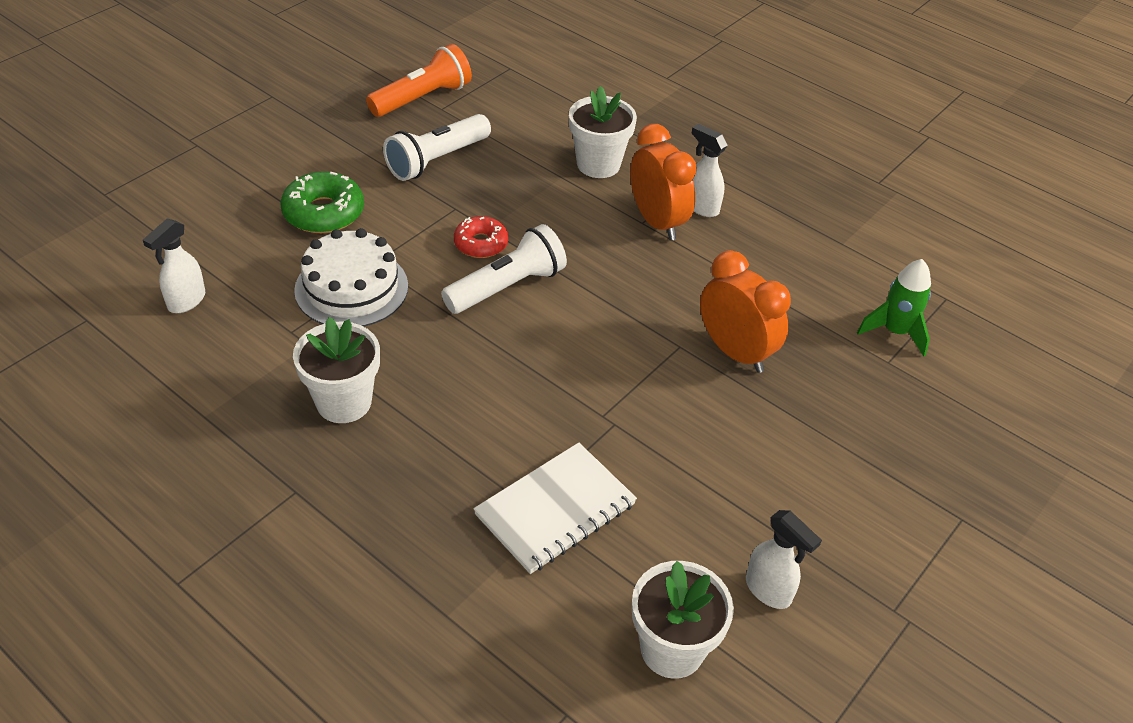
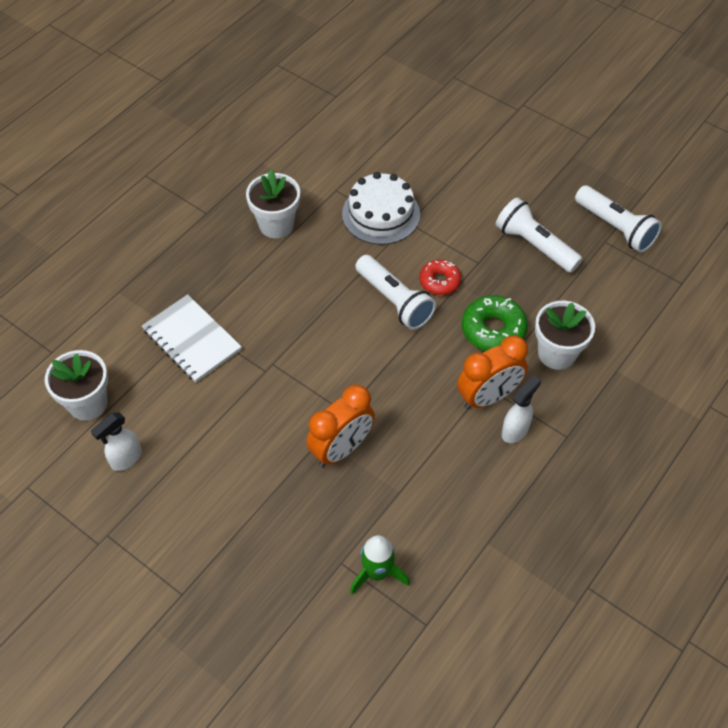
camera: 90 degrees right, 10 degrees up
(186, 301) = (357, 136): white spray bottle -> none
(324, 213) = (457, 188): green donut -> green donut (493, 330)
(422, 98) = (615, 228): orange flashlight -> white flashlight

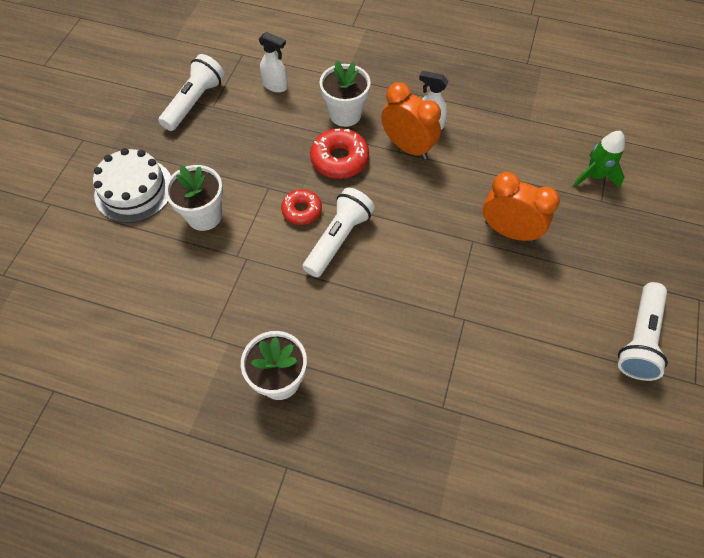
camera: 110 degrees left, 5 degrees up
(88, 403) = (587, 474): white flower pot -> white flower pot (204, 216)
(125, 459) = (620, 404): white spray bottle -> white spray bottle (276, 86)
(192, 340) = (463, 403): white notebook -> none
(381, 214) = (233, 283): white cake -> white cake (134, 190)
(493, 330) = (339, 159): green donut -> red donut
(534, 245) = (234, 152): white flashlight -> white flashlight (639, 339)

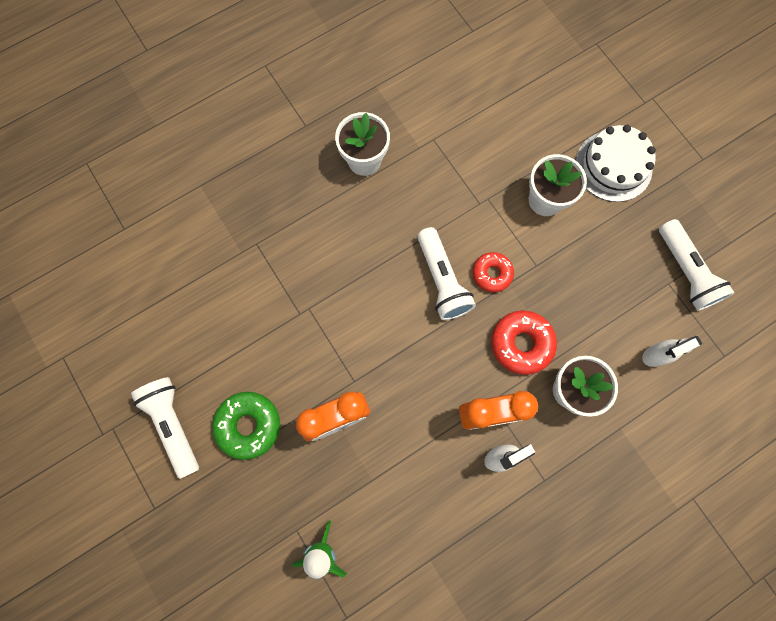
camera: 130 degrees right, 15 degrees up
(578, 285) = (248, 425): none -> green donut

